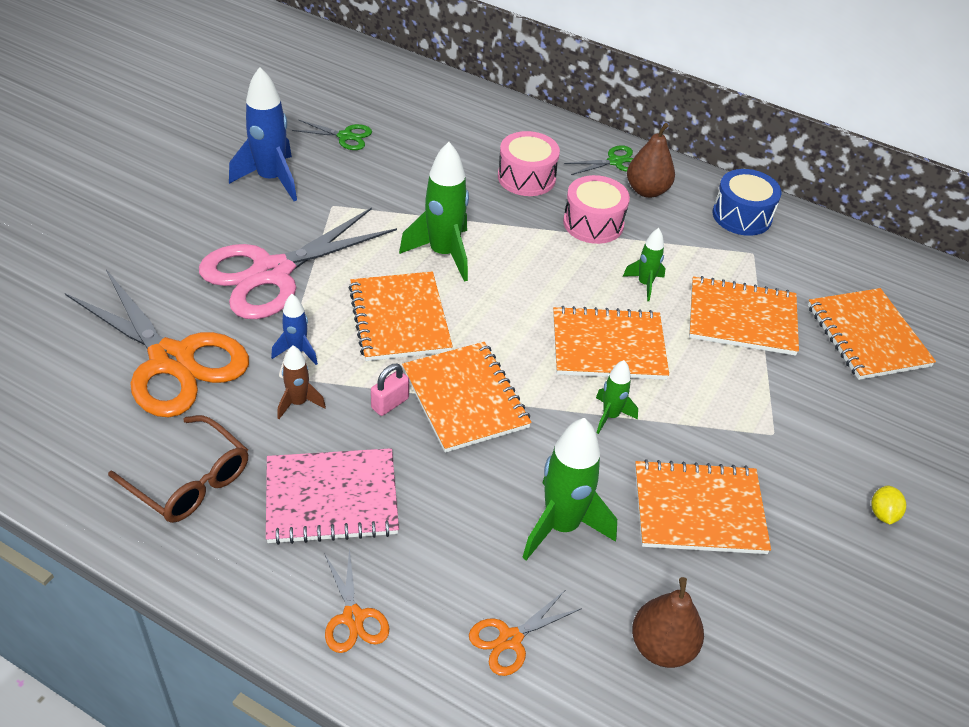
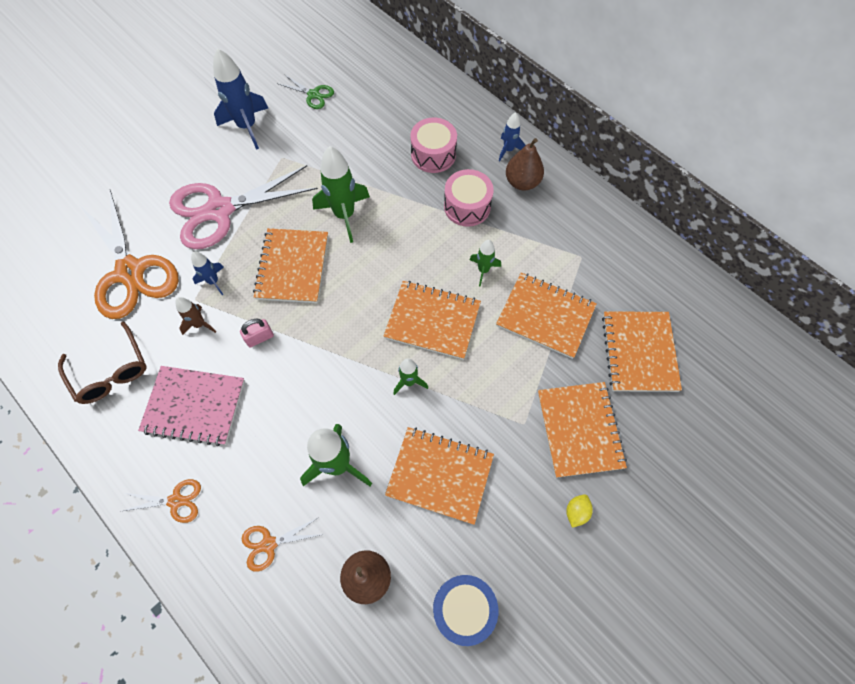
camera: 20 degrees right, 20 degrees up
(353, 617) = (176, 501): orange scissors -> orange scissors turned 90 degrees counterclockwise
(465, 398) = (312, 345): orange notebook -> orange notebook (580, 429)
(615, 162) = (508, 150): green scissors -> blue rocket
(742, 216) = (588, 219): blue drum -> blue drum (463, 608)

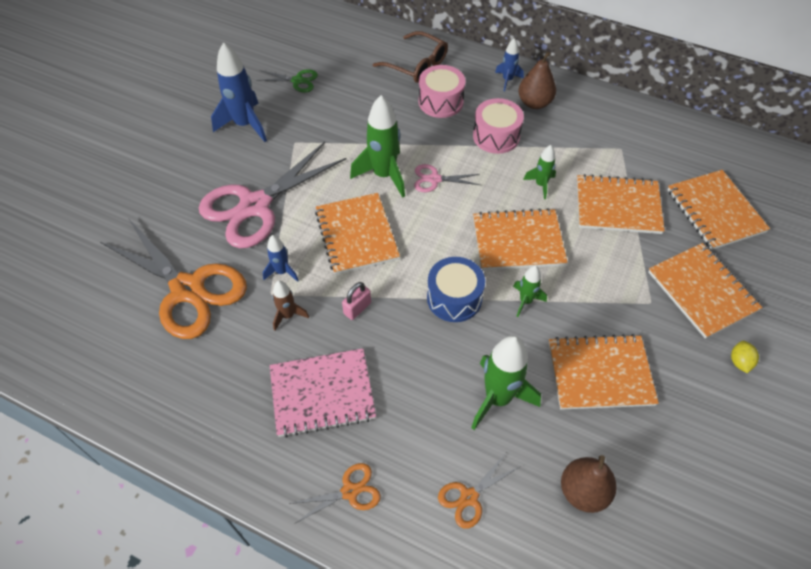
camera: 20 degrees left, 10 degrees down
(110, 371) = (213, 390): brown glasses -> brown glasses (416, 65)
(388, 233) = (434, 179): none -> pink scissors
(463, 608) = (689, 485): blue drum -> blue drum (454, 298)

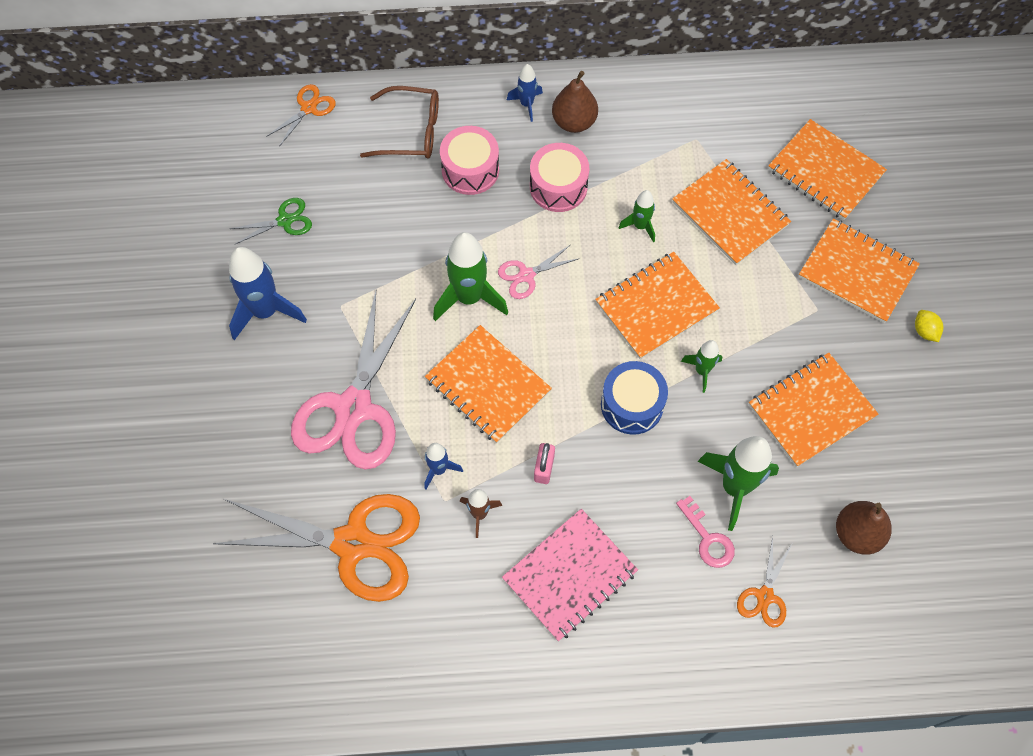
camera: 30 degrees left, 10 degrees up
(350, 491) = (658, 653): orange scissors -> orange scissors (308, 108)
(450, 425) = (707, 538): none -> pink key
(617, 206) = (730, 213): orange notebook -> orange notebook turned 75 degrees clockwise

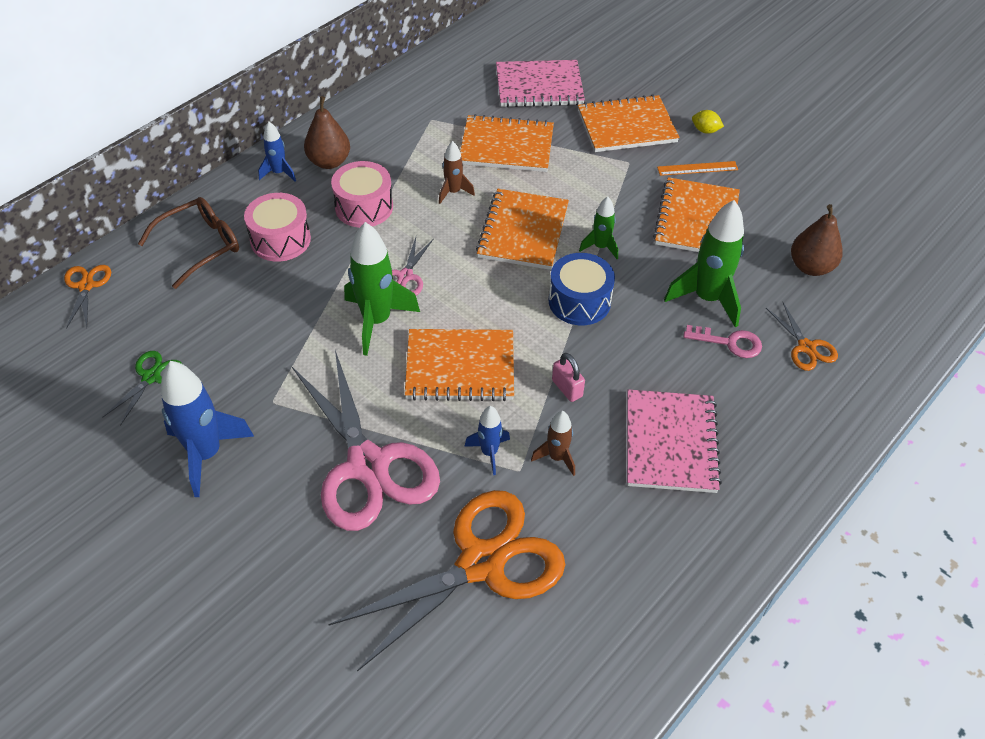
camera: 45 degrees left, 15 degrees down
(640, 226) = (453, 192): green rocket -> brown rocket
(825, 172) = (539, 86): orange notebook -> pink notebook
(871, 363) = (697, 168): none -> orange ruler

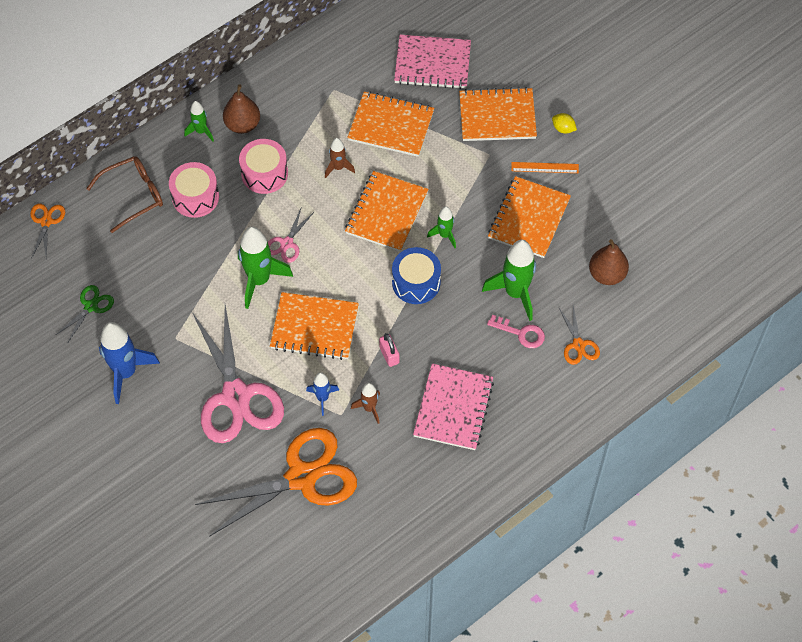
camera: 10 degrees right, 10 degrees up
(279, 173) = (201, 131): blue rocket -> green rocket

